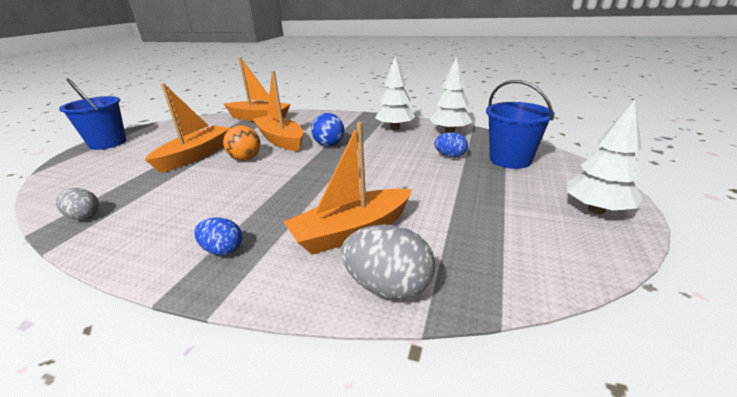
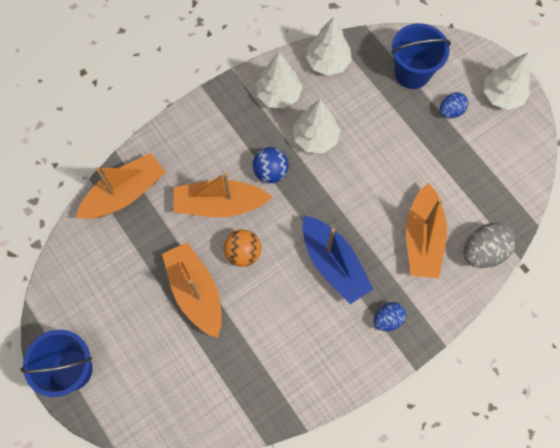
camera: 55 degrees left, 40 degrees up
(84, 216) = (265, 401): grey egg -> none
(269, 195) = (333, 264): none -> blue boat
(382, 148) = (315, 138): none -> white tree
(450, 156) = (373, 104): blue egg -> blue egg (451, 111)

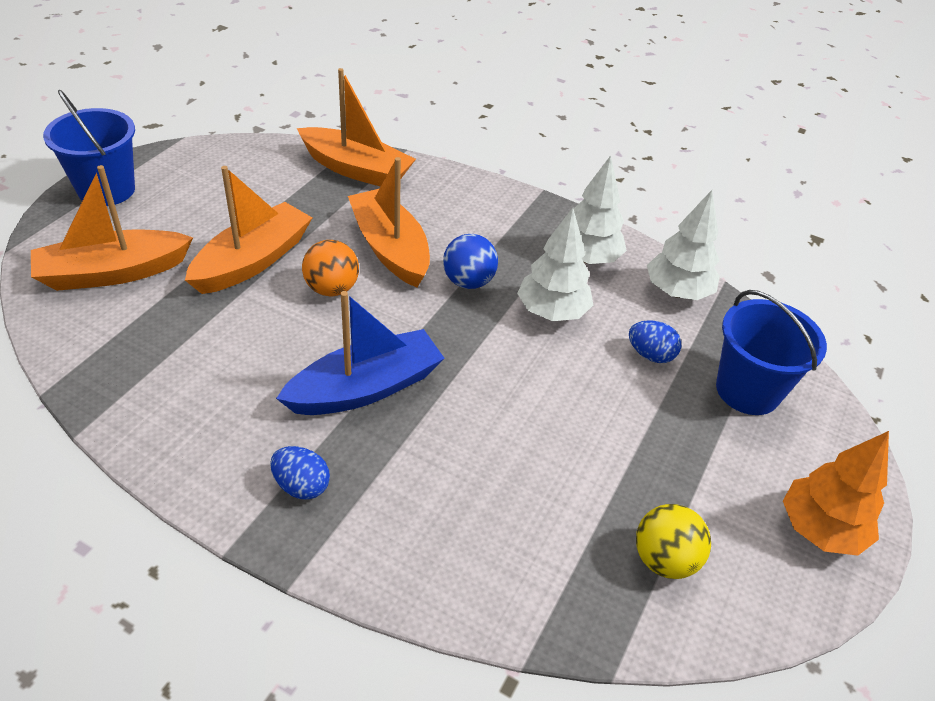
camera: 60 degrees right, 25 degrees down
(333, 264) = (365, 388): blue boat -> blue boat turned 150 degrees counterclockwise
(422, 238) = (472, 491): orange boat -> orange boat (113, 273)
(451, 111) = (726, 461): blue egg -> blue egg (650, 355)
(483, 252) = (499, 594): grey egg -> none
(492, 172) = (664, 559): none -> yellow ball
(502, 95) = (820, 529): white tree -> orange tree

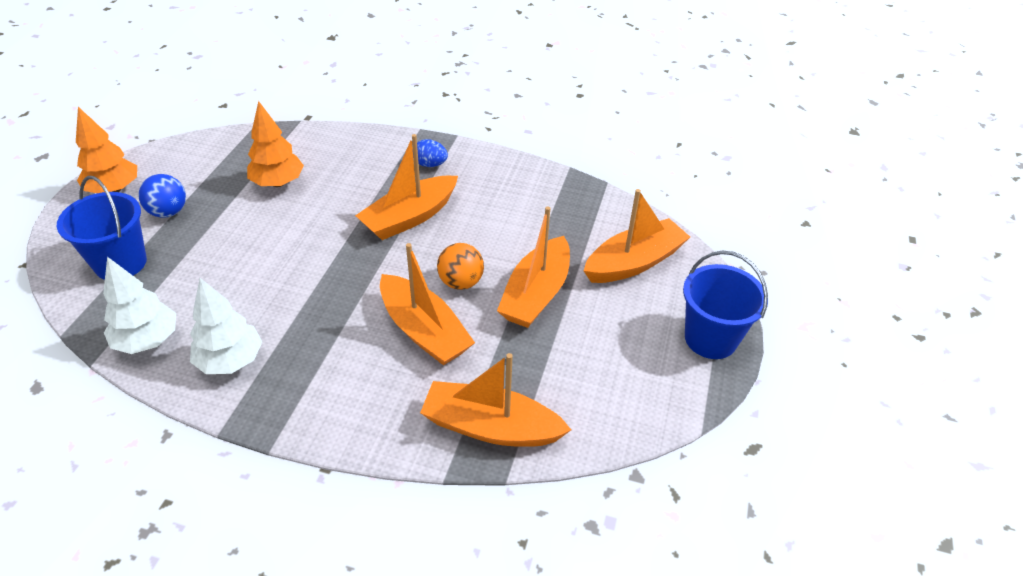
camera: 170 degrees right, 0 degrees up
(365, 388) = (410, 217): blue boat -> orange boat
(468, 282) = (347, 311): blue ball -> blue ball (168, 212)
(552, 312) = (271, 298): white tree -> none
(558, 493) = (278, 183): none -> orange tree
(650, 355) = (192, 277): blue egg -> none
(664, 559) = (219, 163): yellow ball -> none

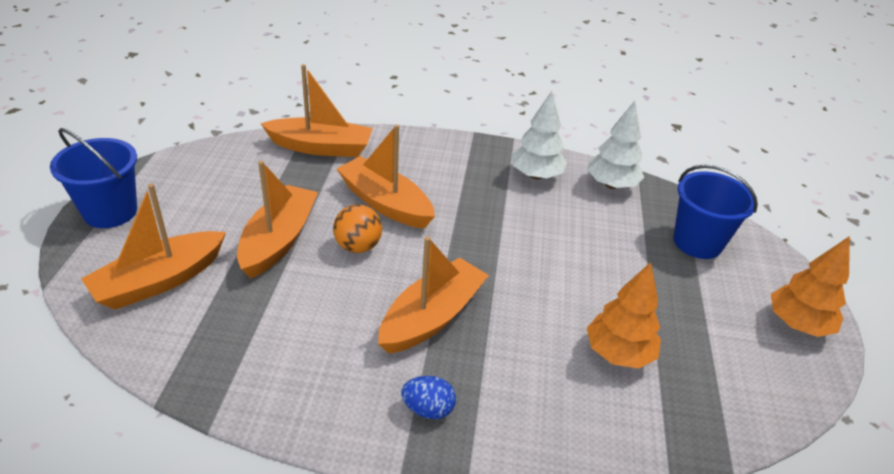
camera: 170 degrees right, 5 degrees down
(168, 212) = (708, 300): blue ball -> none

